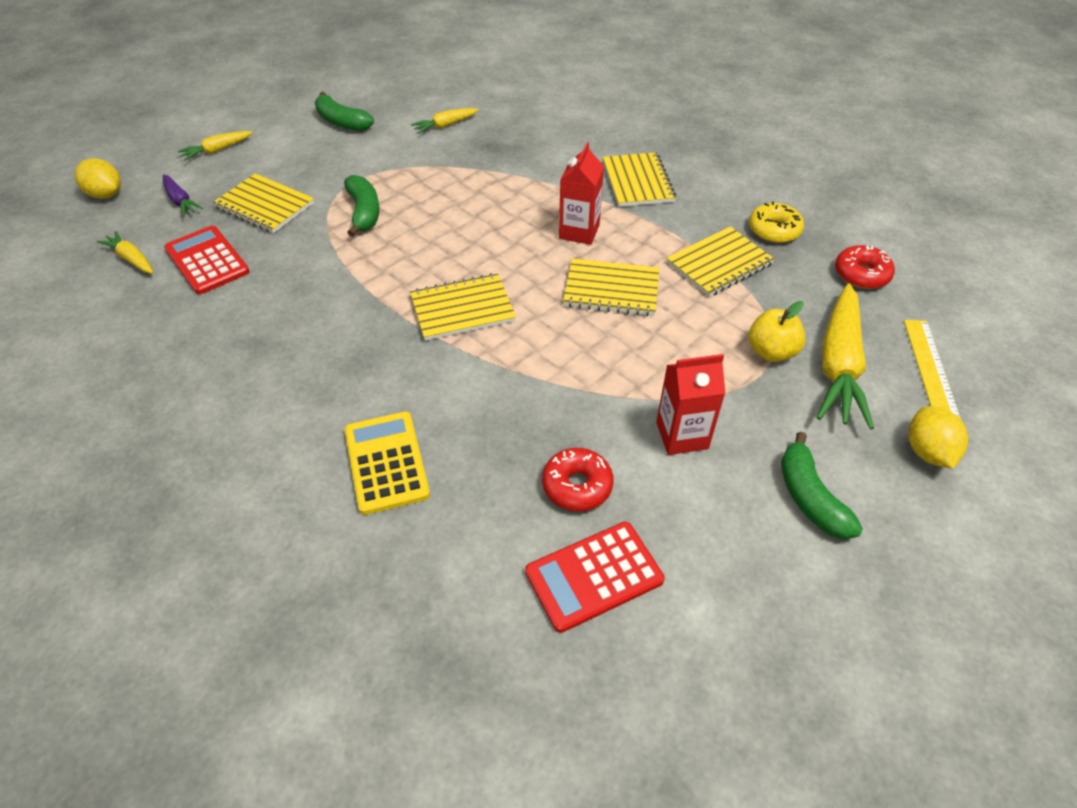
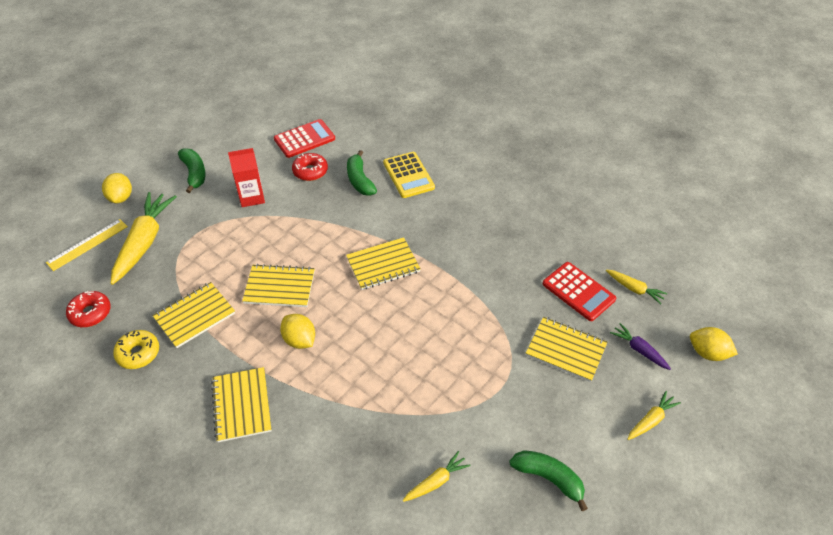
camera: 175 degrees right, 0 degrees up
(364, 212) = (480, 348): green banana -> green banana (360, 180)
(579, 232) = (299, 340): red carton -> yellow lemon
(771, 352) = (183, 248): yellow apple -> none
(930, 367) = (87, 244): yellow ruler -> yellow ruler turned 45 degrees clockwise

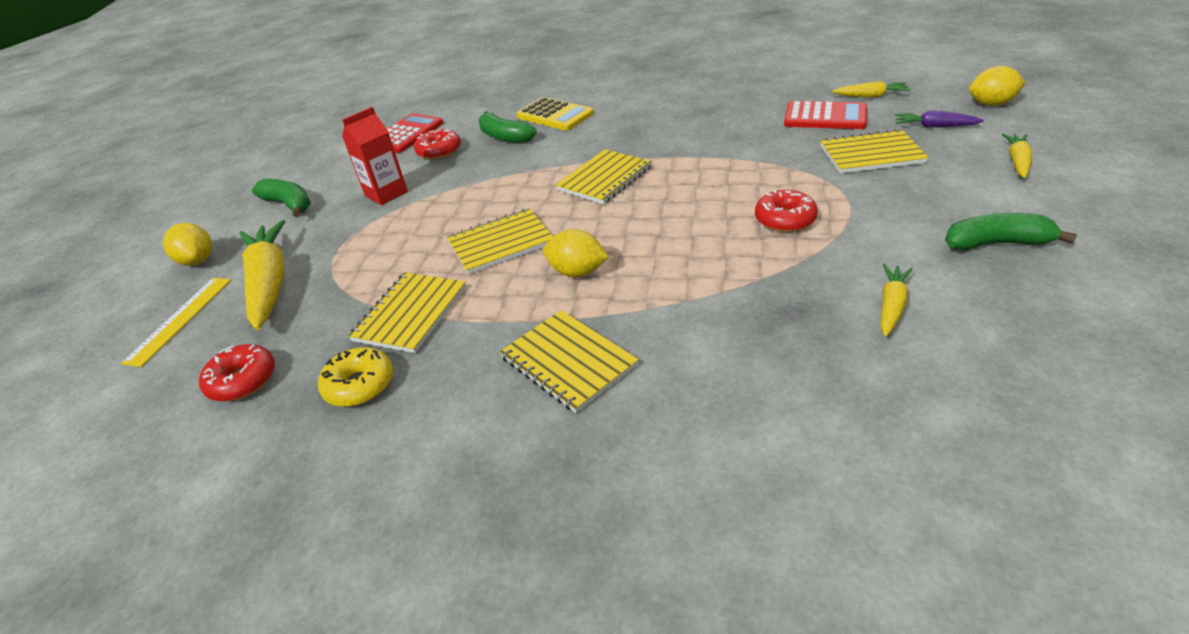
camera: 25 degrees left, 10 degrees down
(450, 374) = (785, 219): none -> red donut

